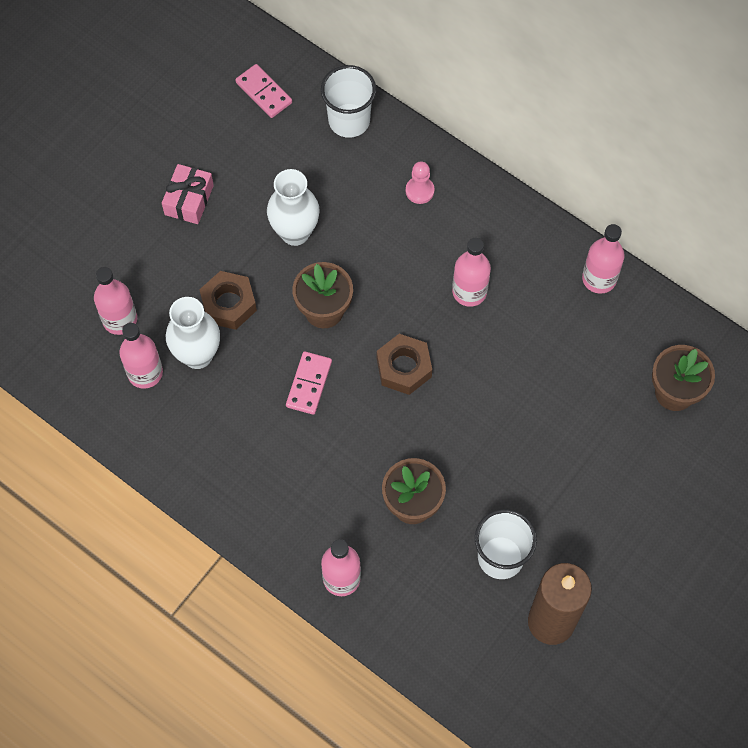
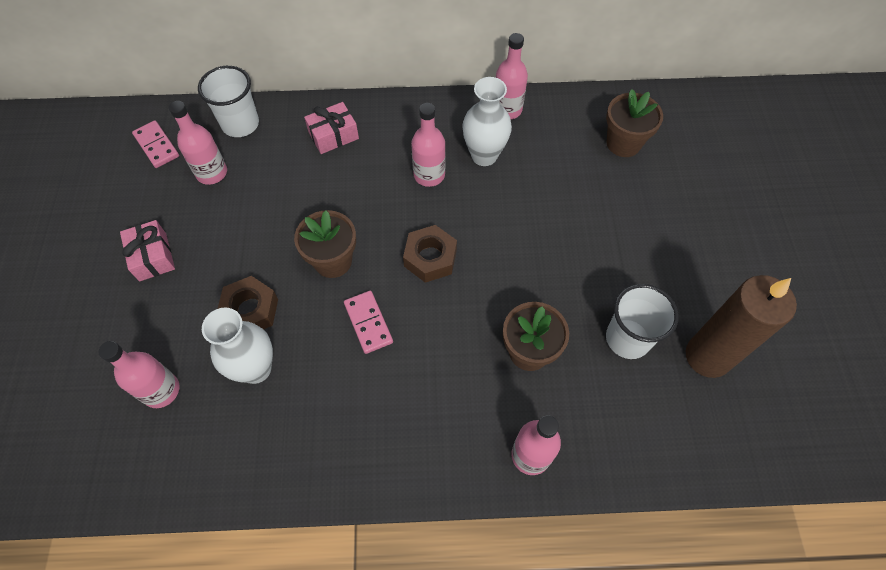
camera: 40 degrees left, 5 degrees down
(145, 373) = (219, 418): pink bottle -> pink bottle (212, 173)
(263, 93) = (156, 146): pink domino -> pink domino turned 45 degrees clockwise
(295, 233) = (262, 223): white vase -> white vase (484, 155)
(419, 191) = (333, 135): pink pawn -> pink gift

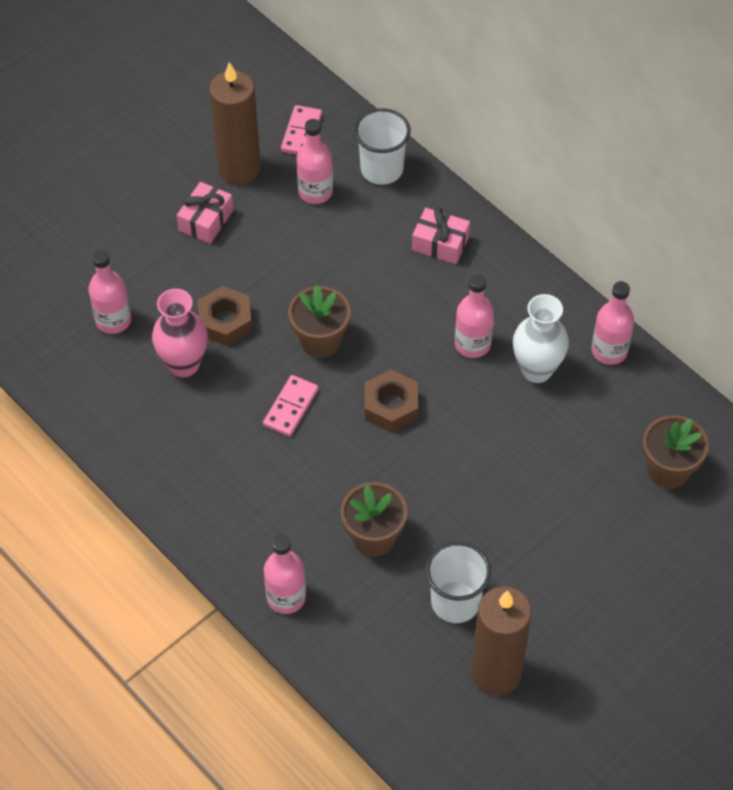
camera: 50 degrees right, 5 degrees down
(138, 203) = (239, 169): none -> brown candle
(256, 369) = (184, 364): white vase -> pink vase

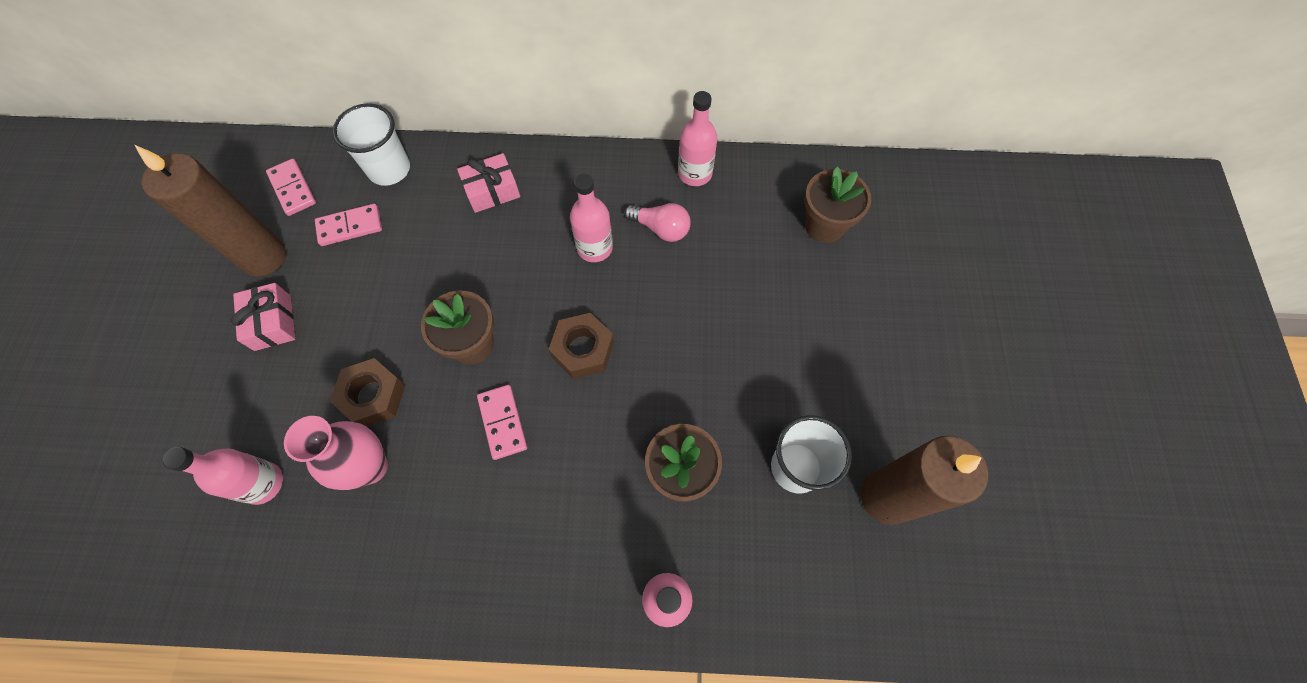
camera: 45 degrees left, 10 degrees up
(315, 192) = (350, 226): pink bottle -> pink domino
(537, 370) = (661, 228): white vase -> pink light bulb

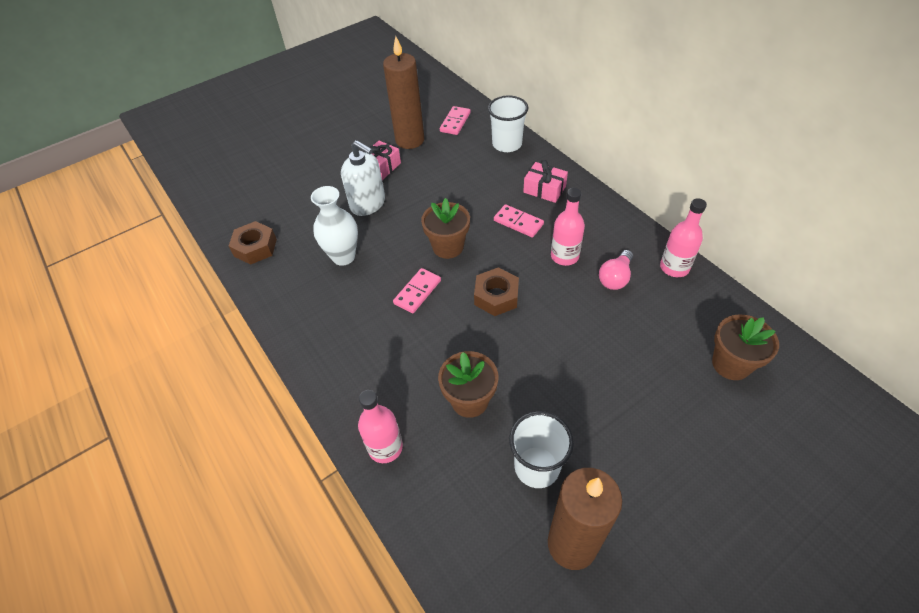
camera: 55 degrees right, 15 degrees down
(263, 483) = (301, 225): pink bottle -> none
(315, 380) = (368, 204): none -> white soap dispenser
(350, 226) = (459, 155): pink domino -> pink domino (518, 222)
(370, 467) = (343, 257): pink vase -> white vase
(373, 396) = (380, 230): brown nut -> brown nut (255, 247)
(661, 228) = (615, 278): pink light bulb -> pink light bulb turned 45 degrees clockwise

